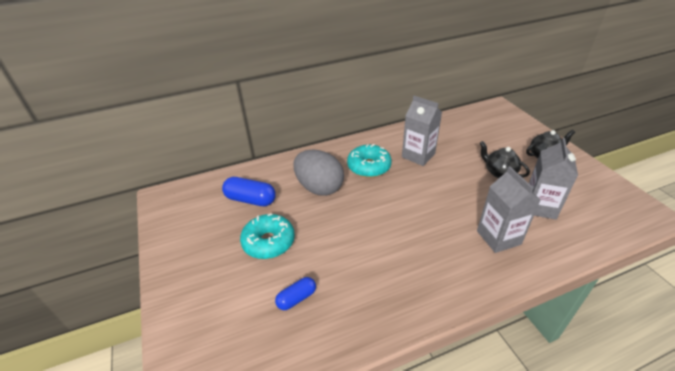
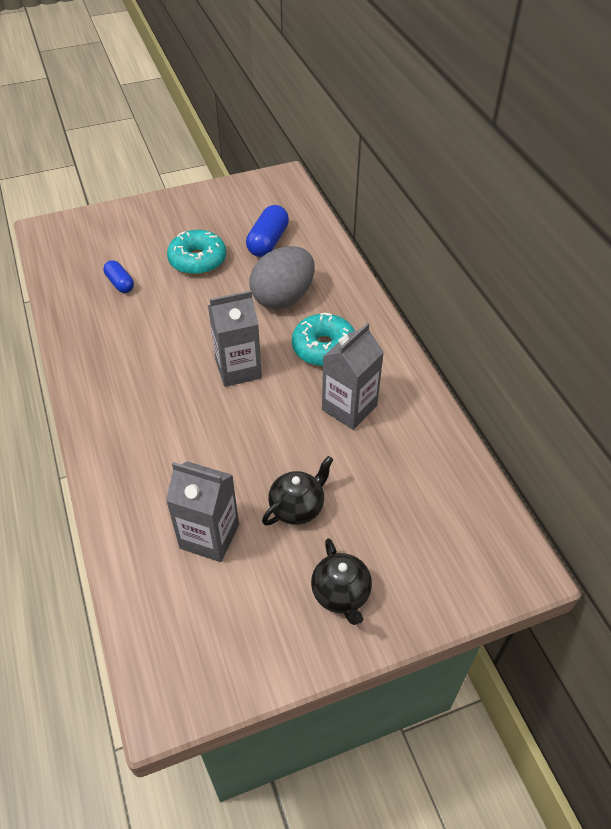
camera: 90 degrees right, 10 degrees up
(498, 237) = (160, 466): grey carton -> grey carton (238, 369)

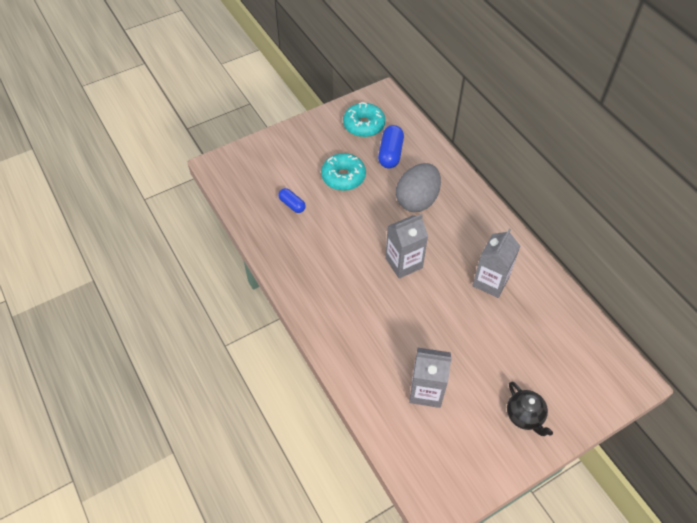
camera: 10 degrees left, 5 degrees up
(297, 507) = (478, 360): black teapot -> none
(324, 348) = (459, 237): turquoise donut -> turquoise donut (364, 125)

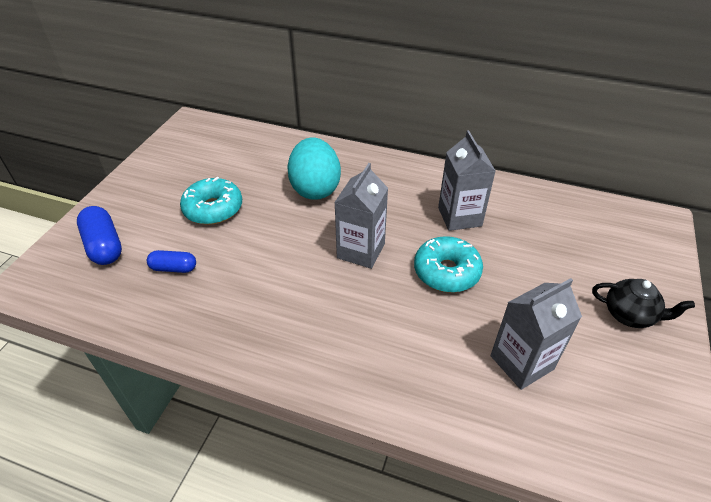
camera: 40 degrees left, 10 degrees down
(364, 125) = (193, 154): turquoise donut -> turquoise donut (446, 272)
(390, 153) = (246, 164): blue capsule -> blue capsule (104, 245)
(417, 200) = (315, 188): grey egg -> turquoise egg

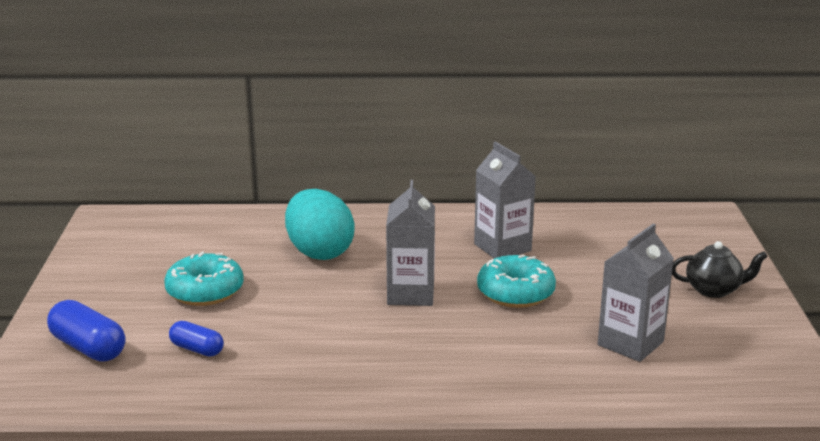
camera: 20 degrees left, 20 degrees down
(174, 268) = (197, 349): blue capsule -> blue capsule turned 45 degrees clockwise

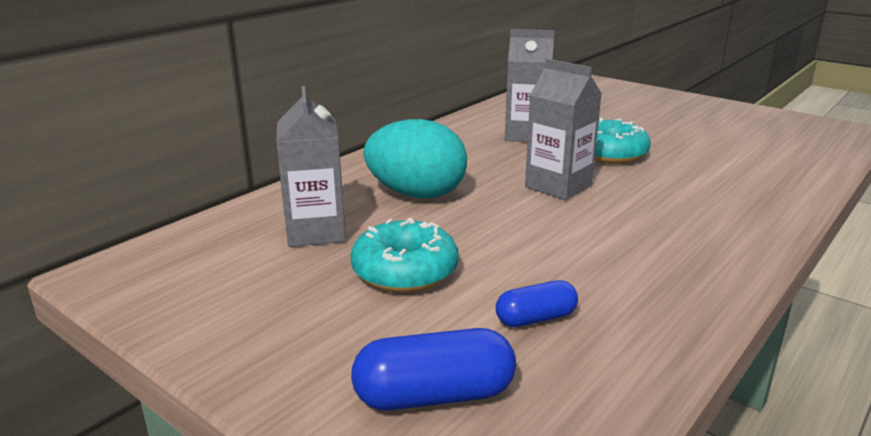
camera: 50 degrees left, 0 degrees up
(630, 343) = (734, 148): grey carton -> grey carton (316, 232)
(714, 290) = (681, 107): black teapot -> none

